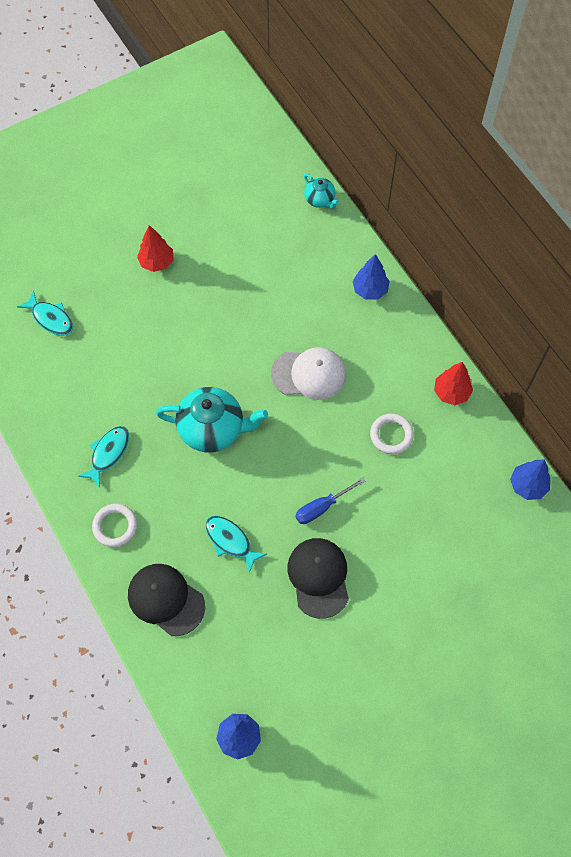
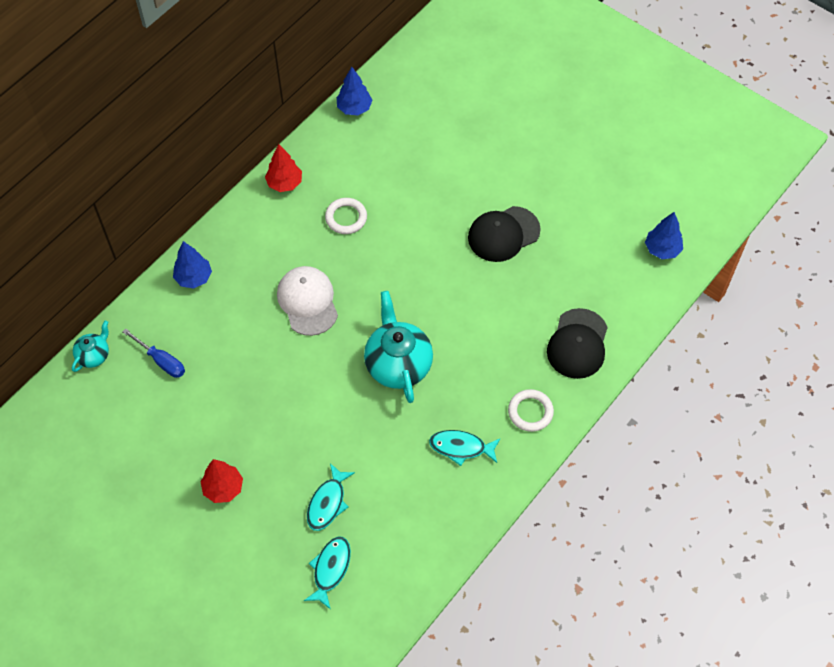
camera: 110 degrees left, 5 degrees down
(230, 541) = (501, 312): turquoise fish -> turquoise fish (327, 503)
(322, 507) = (438, 251): blue screwdriver -> blue screwdriver (161, 361)

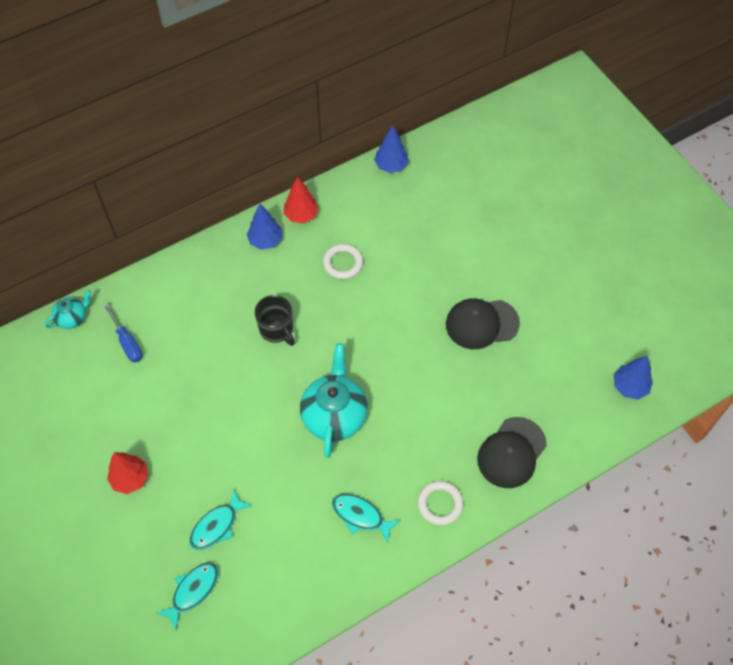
camera: 20 degrees right, 0 degrees up
(194, 278) = (186, 276): blue tree -> blue tree (266, 241)
(307, 301) = (277, 329): white cap -> black mug

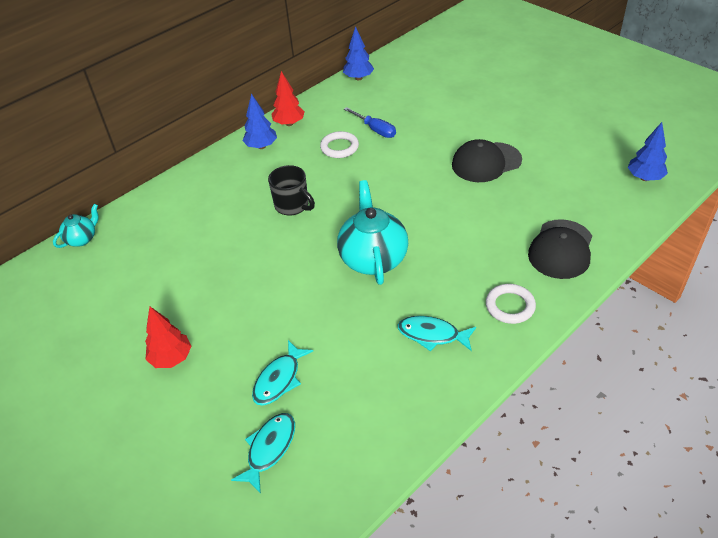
camera: 10 degrees left, 15 degrees down
(127, 342) = (143, 246): blue screwdriver -> blue screwdriver (375, 130)

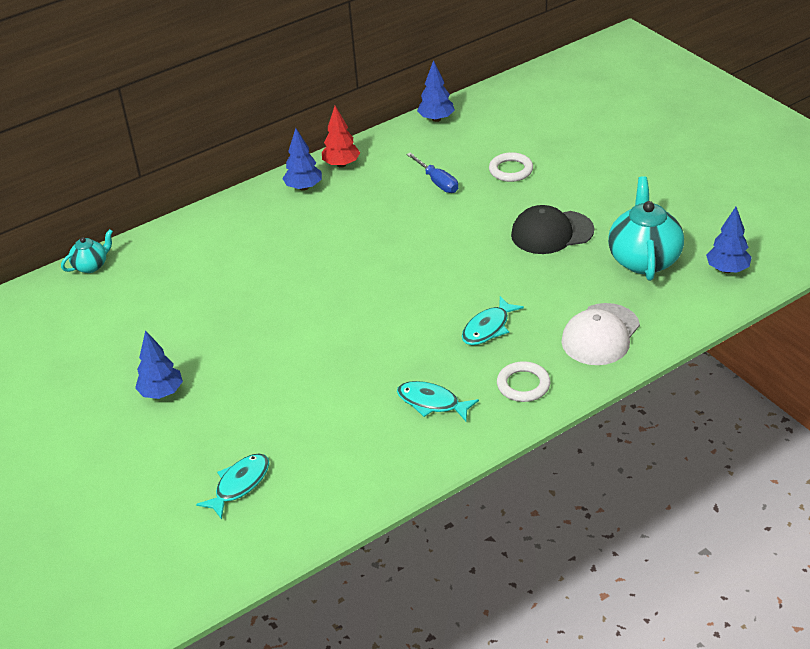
camera: 10 degrees right, 5 degrees down
(171, 358) = (161, 393): red tree -> blue tree
(279, 379) = (264, 425): turquoise fish -> turquoise fish (488, 328)
(292, 206) = (322, 256): black mug -> none
(339, 147) = (391, 198): white ring -> white ring (511, 170)
(373, 258) = (393, 320): turquoise teapot -> turquoise teapot (644, 259)
(561, 249) = (600, 335): black cap -> white cap

